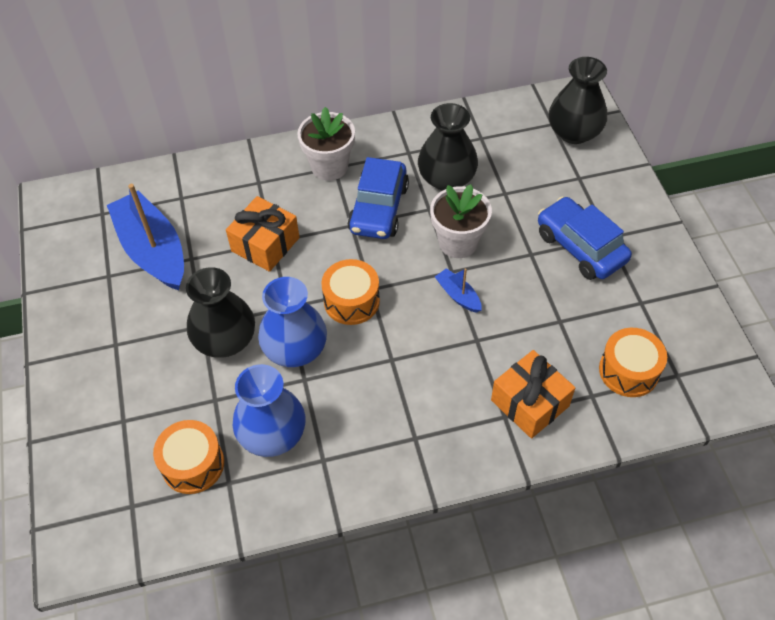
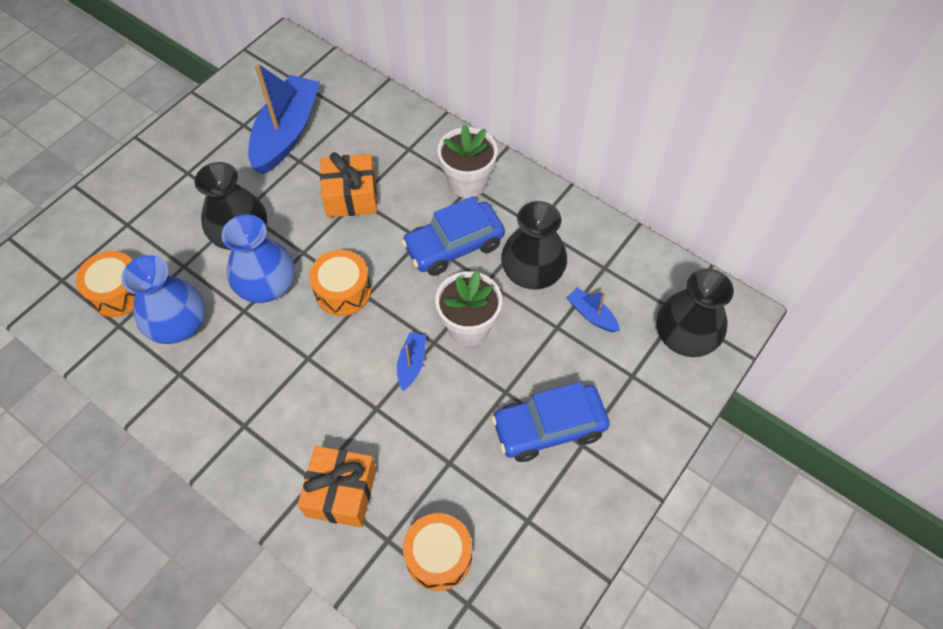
camera: 50 degrees right, 5 degrees up
(512, 168) = (591, 314): none -> blue boat
(580, 247) = (549, 428): blue car -> blue car turned 120 degrees counterclockwise

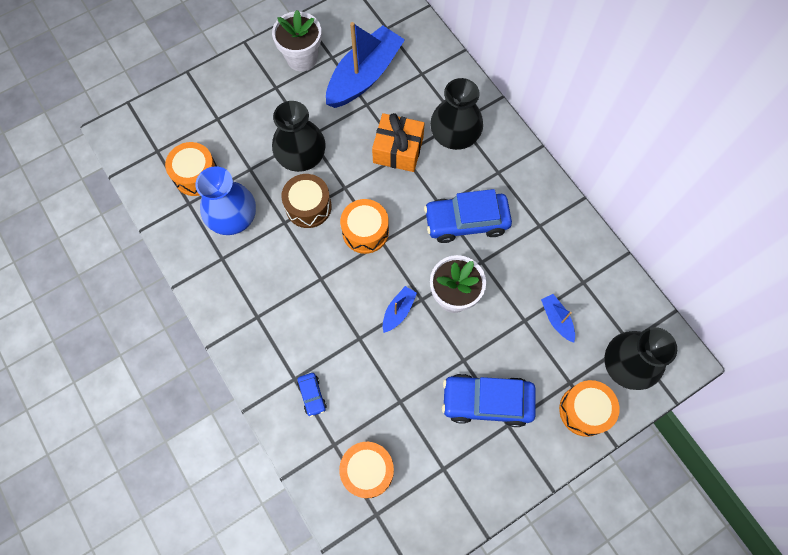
camera: 20 degrees right, 10 degrees up
(267, 285) = (308, 206): blue vase -> brown drum
(341, 492) = (312, 395): orange gift -> blue car
(467, 182) = (497, 168): white flower pot -> white flower pot (302, 58)
(532, 272) = (521, 266): black vase -> black vase (454, 135)
(660, 399) = (584, 410): none -> orange drum

